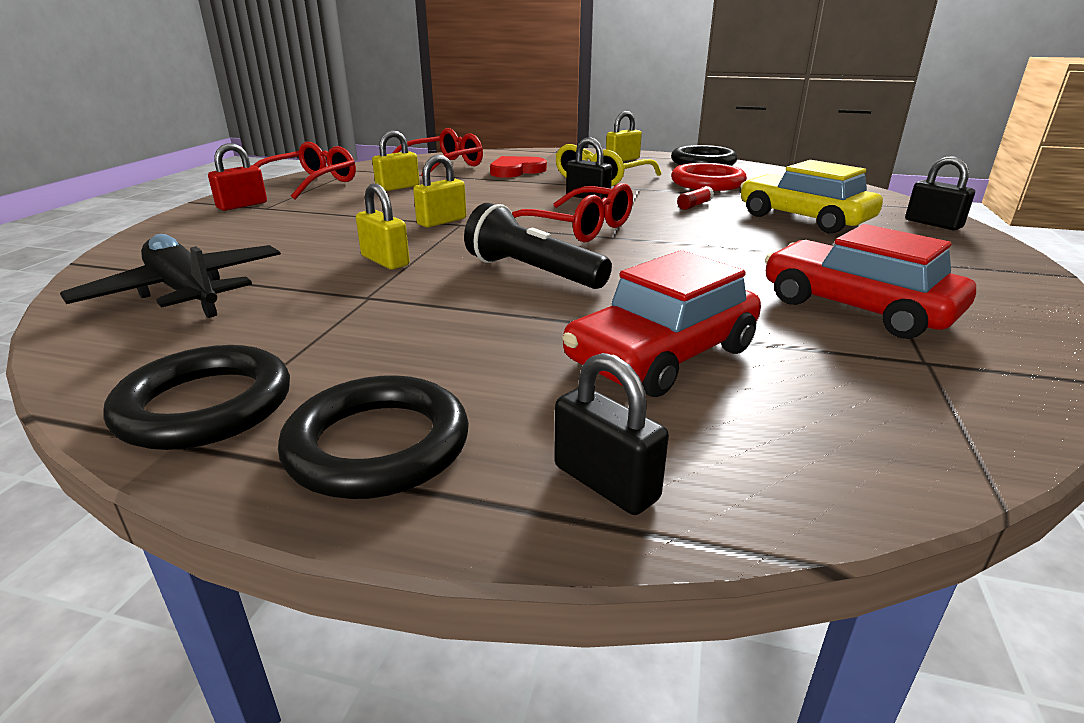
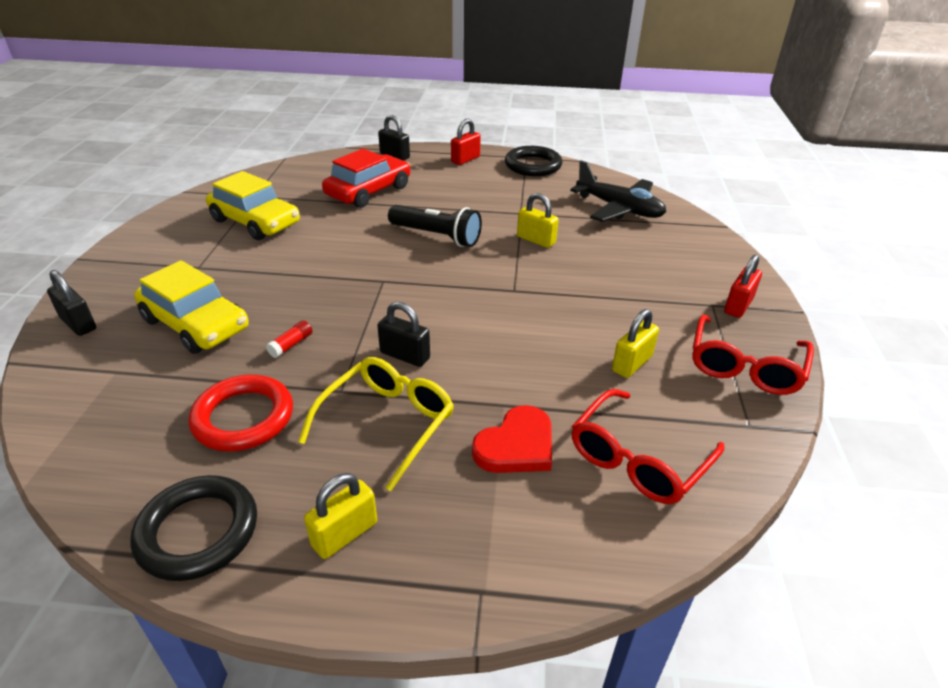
camera: 170 degrees right, 10 degrees up
(378, 445) = (465, 159): black ring -> red padlock
(442, 221) = (531, 292): yellow padlock -> none
(579, 229) = (410, 289): red glasses -> none
(856, 307) = (255, 222): red car -> yellow car

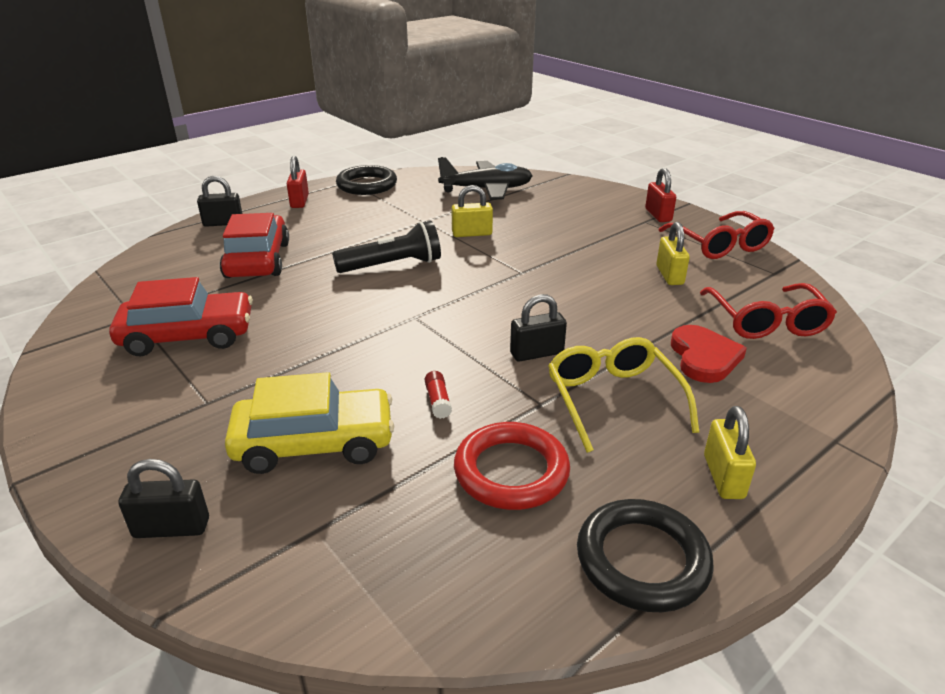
camera: 45 degrees left, 5 degrees down
(255, 222) = (188, 336): yellow car -> red car

